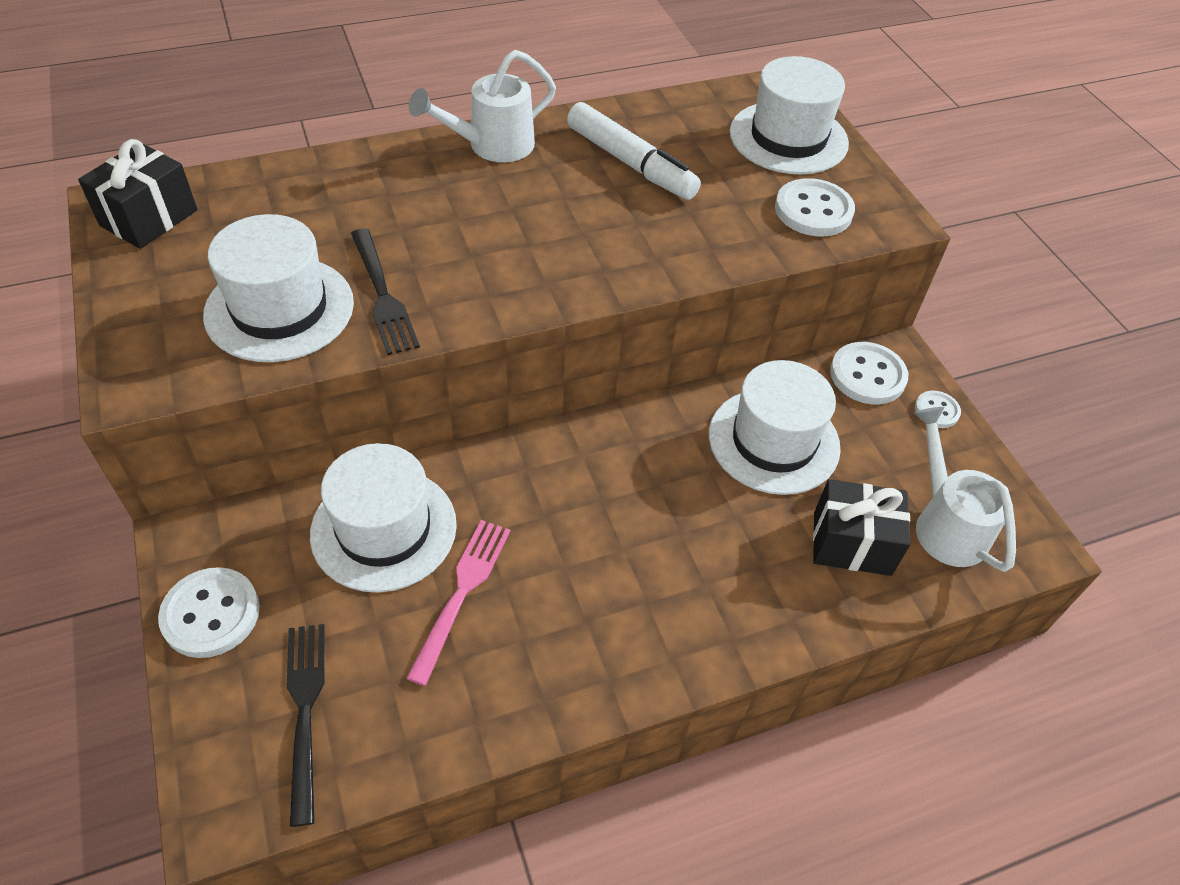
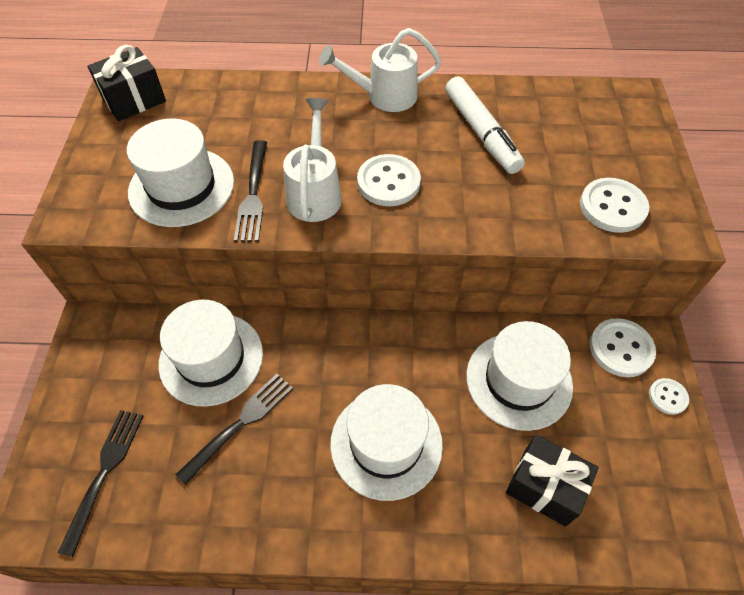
camera: 25 degrees right, 5 degrees up
(211, 614) = (80, 382): white button -> white button (388, 182)
(462, 593) = (240, 424): pink fork -> black fork
(788, 138) = (620, 139): white hat -> white hat (386, 443)
(945, 524) = (631, 498): white watering can -> white watering can (315, 193)

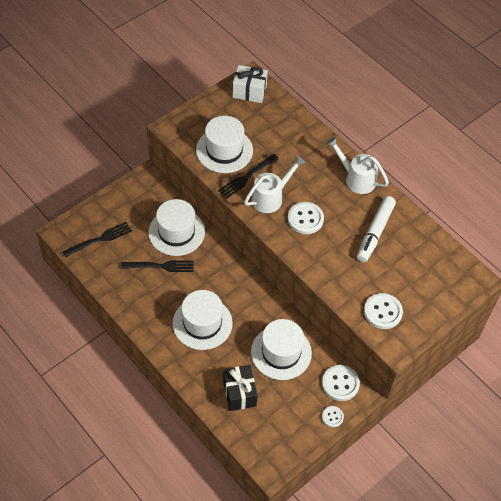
camera: 45 degrees right, 0 degrees up
(134, 100) = (249, 91): black gift -> white gift

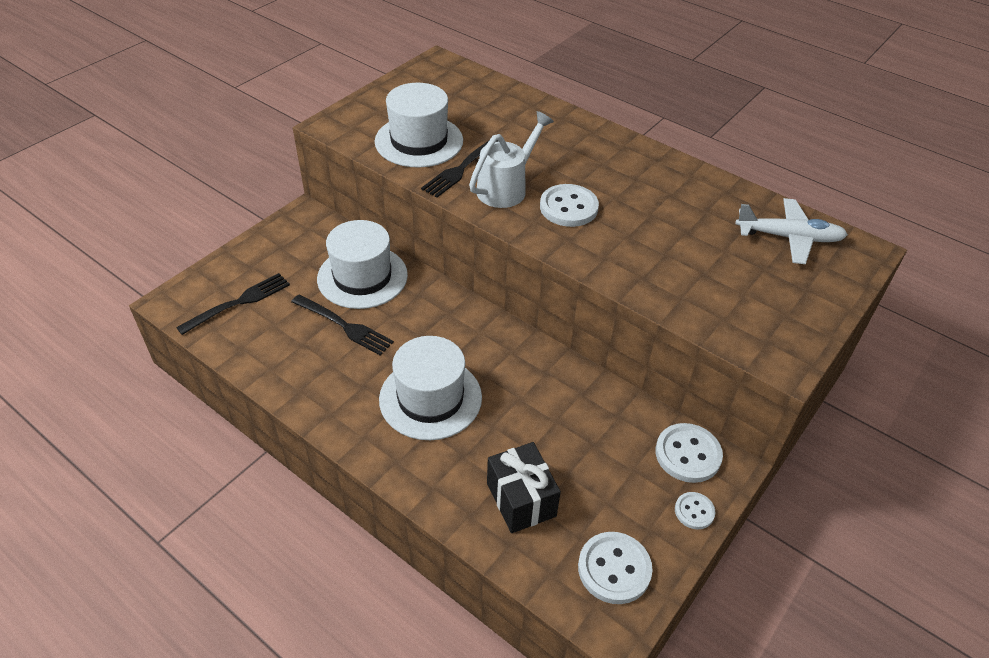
camera: 10 degrees left, 10 degrees down
(160, 266) = (344, 326): black fork -> black fork turned 45 degrees clockwise
(249, 91) = (439, 75): white gift -> none
(281, 352) = (574, 422): white hat -> none
(356, 179) = (627, 151): white watering can -> none
(375, 232) = (681, 211): white marker -> none
(383, 312) = (740, 314): white button -> white button (614, 569)
(434, 263) = (788, 237): none -> white plane

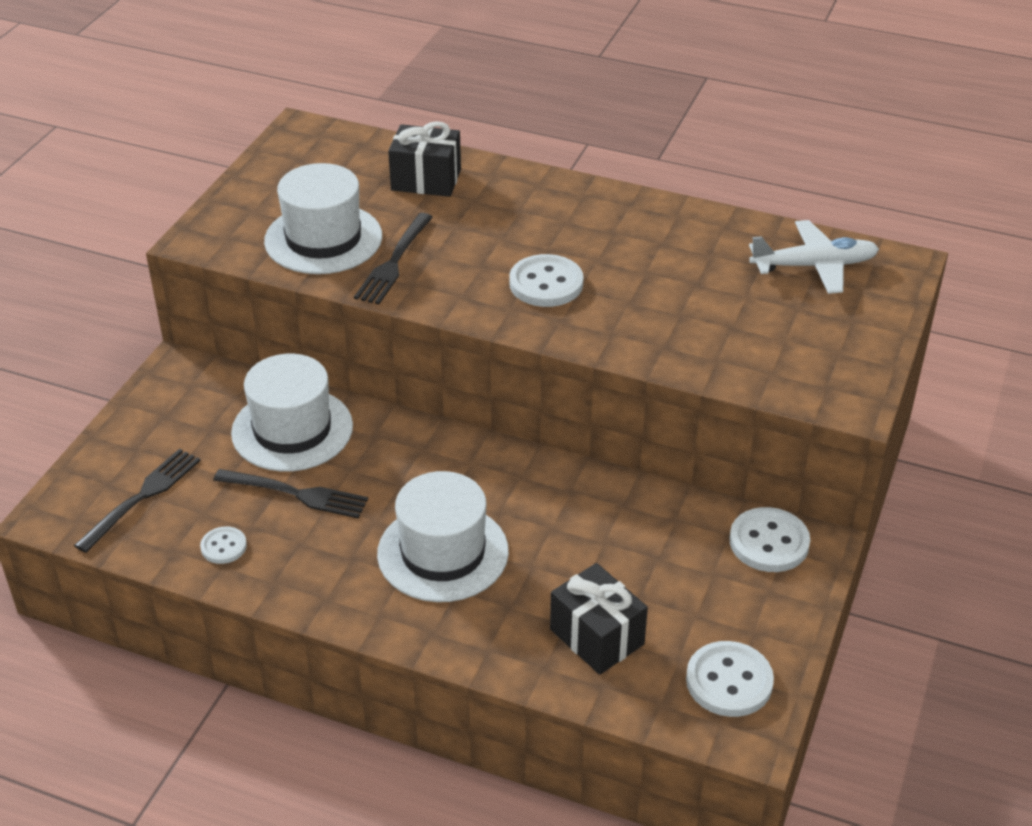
camera: 15 degrees left, 5 degrees down
(506, 188) = (460, 275): white watering can -> none
(511, 113) = (426, 180): none -> black gift
(694, 511) = (796, 600): white button -> white button (223, 546)

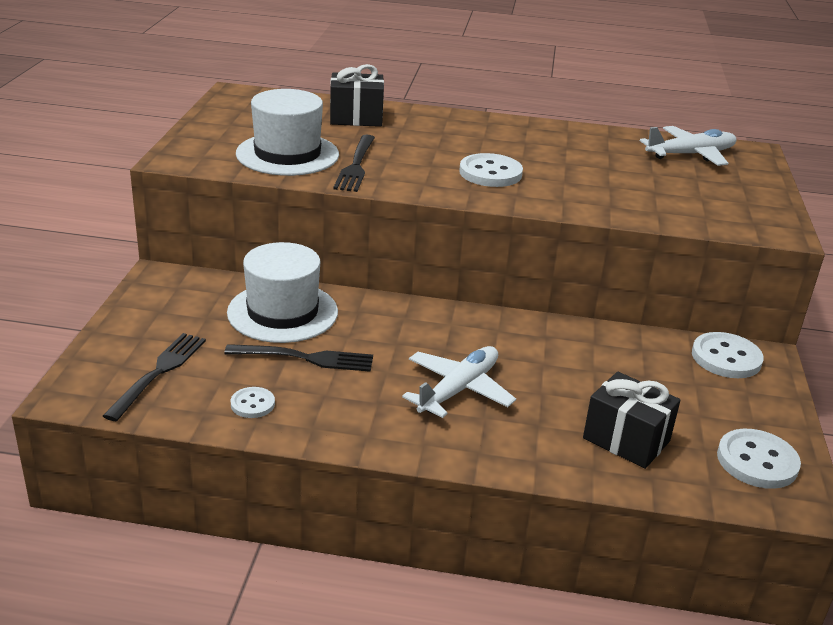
camera: 15 degrees left, 10 degrees down
(443, 552) = (458, 390): white hat -> white plane

